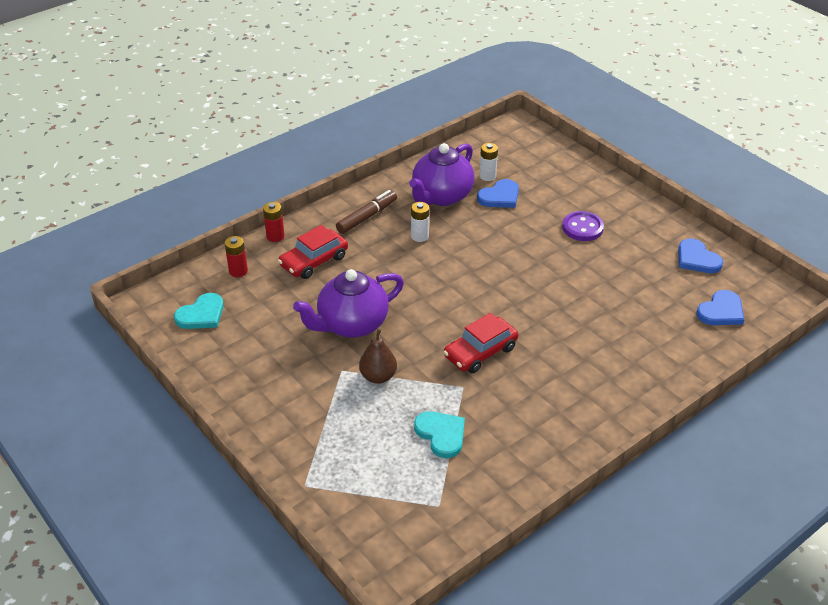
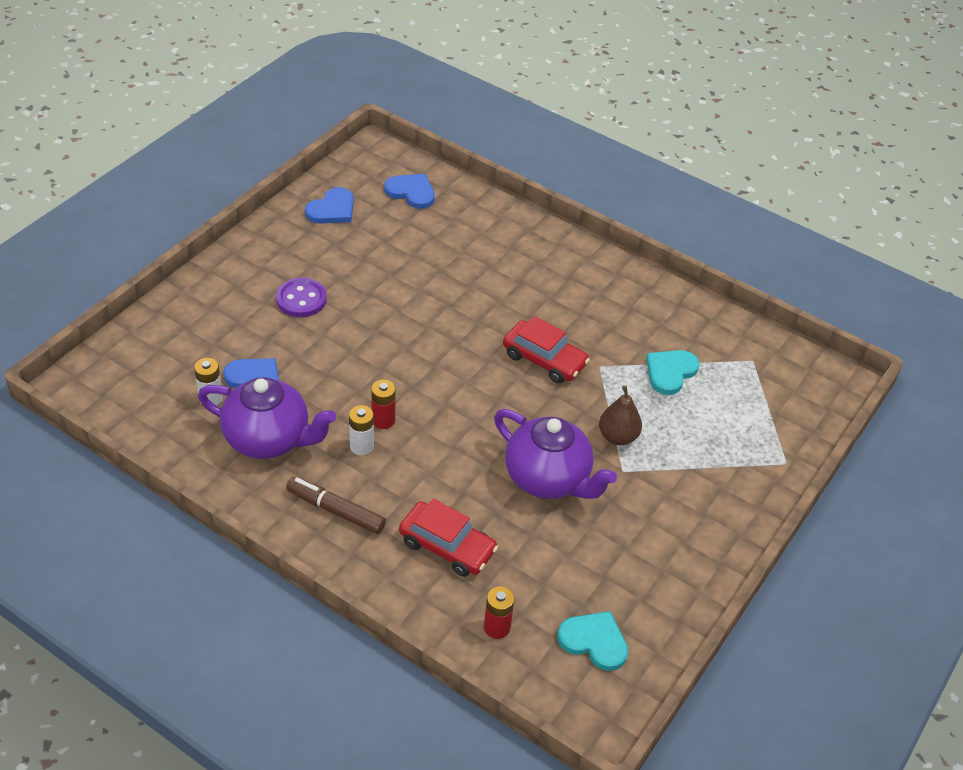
camera: 110 degrees left, 5 degrees up
(275, 236) = (409, 606): red battery -> red battery (383, 420)

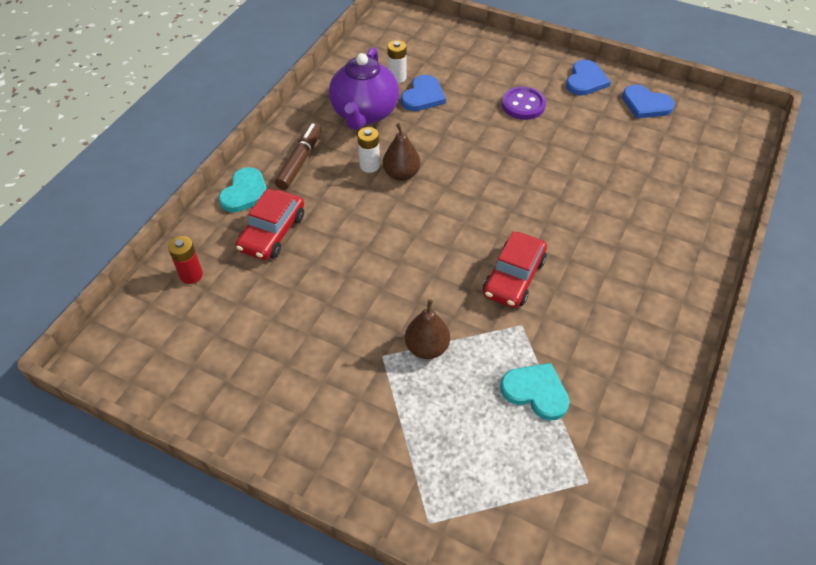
camera: 85 degrees right, 5 degrees up
(383, 420) = (401, 174): red battery -> brown pear
(411, 192) = (702, 151): blue heart -> blue heart (585, 80)
(548, 478) = (360, 295): purple teapot -> none
(594, 641) = (177, 346): turquoise heart -> turquoise heart (245, 192)

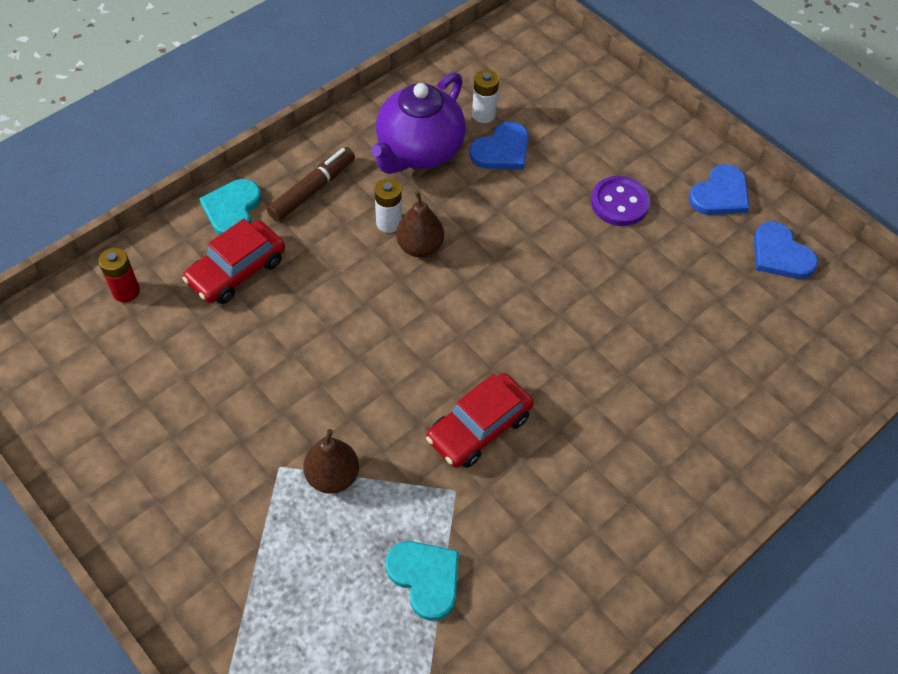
camera: 20 degrees right, 5 degrees up
(245, 192) = (232, 209): turquoise heart -> turquoise heart turned 150 degrees clockwise

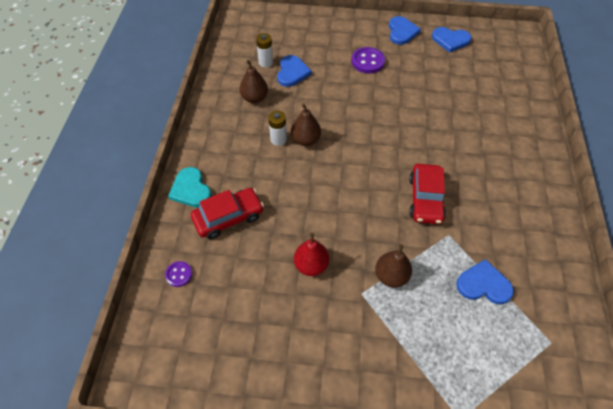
camera: 40 degrees left, 0 degrees up
(126, 291) = (179, 274): red battery -> purple button
(236, 271) = (228, 217): red car -> red car turned 120 degrees counterclockwise
(262, 392) = (311, 265): none -> red pear
(312, 190) = (222, 150): brown marker -> none
(419, 151) = (254, 98): purple teapot -> brown pear
(425, 578) = (483, 284): turquoise heart -> blue heart

